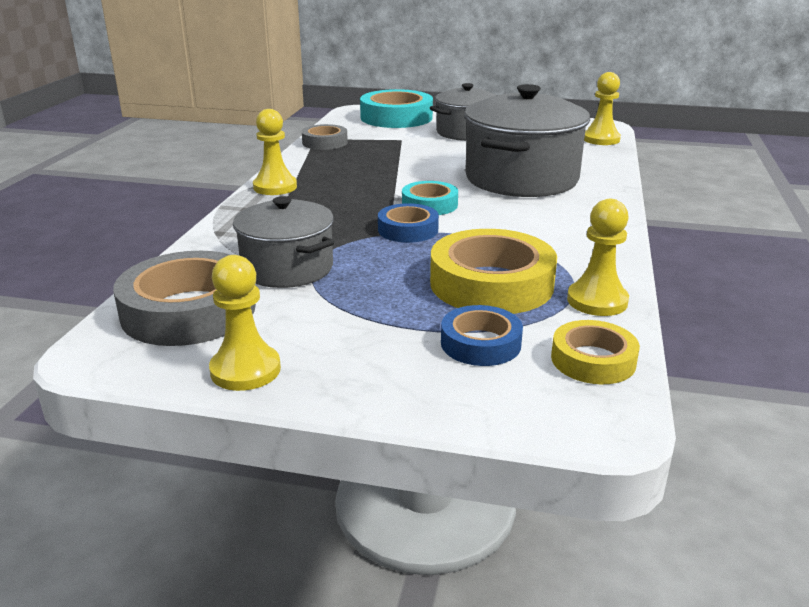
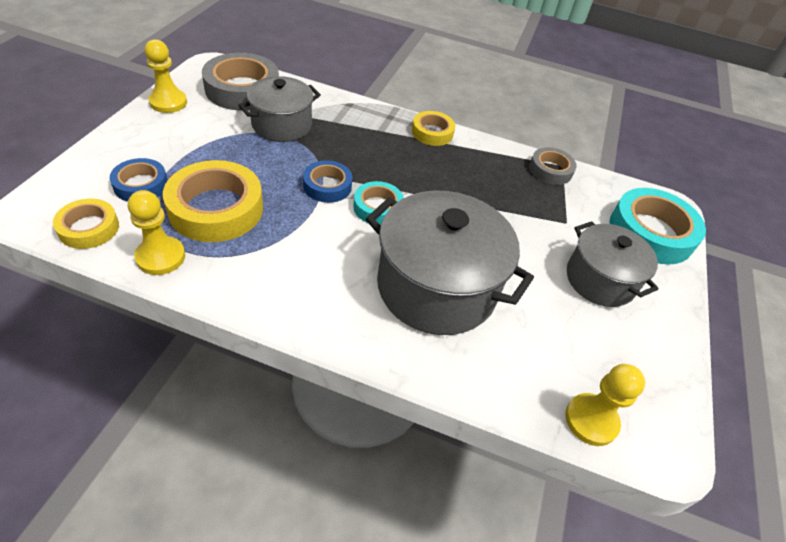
camera: 90 degrees right, 20 degrees up
(275, 187) = (432, 132): yellow pawn -> yellow tape

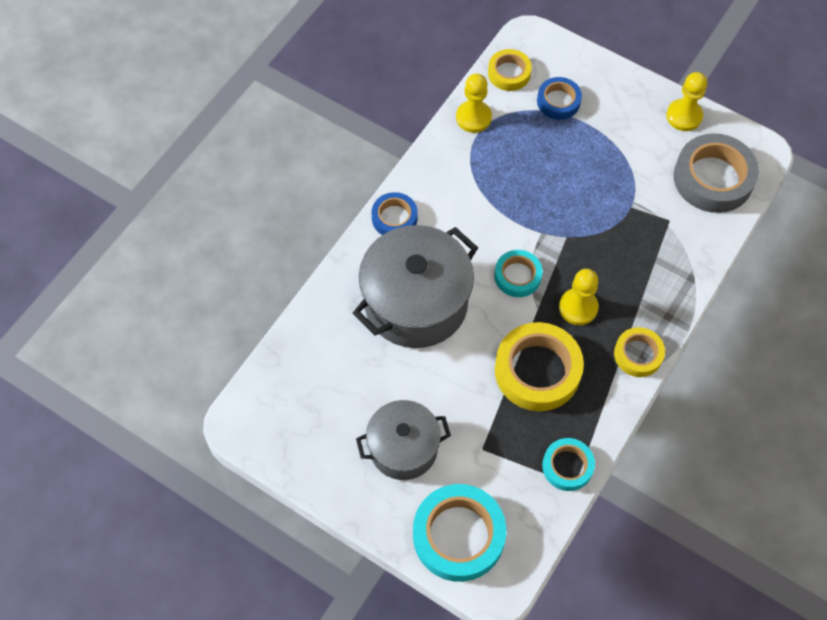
camera: 110 degrees right, 15 degrees up
(216, 209) = (525, 153): yellow tape -> yellow tape (537, 371)
(282, 125) = (648, 209): grey pot -> none
(327, 186) = (550, 238): blue tape -> blue tape (394, 218)
(550, 170) = (567, 466): grey tape -> turquoise tape
(591, 420) = (274, 377): yellow pawn -> yellow pawn (578, 307)

